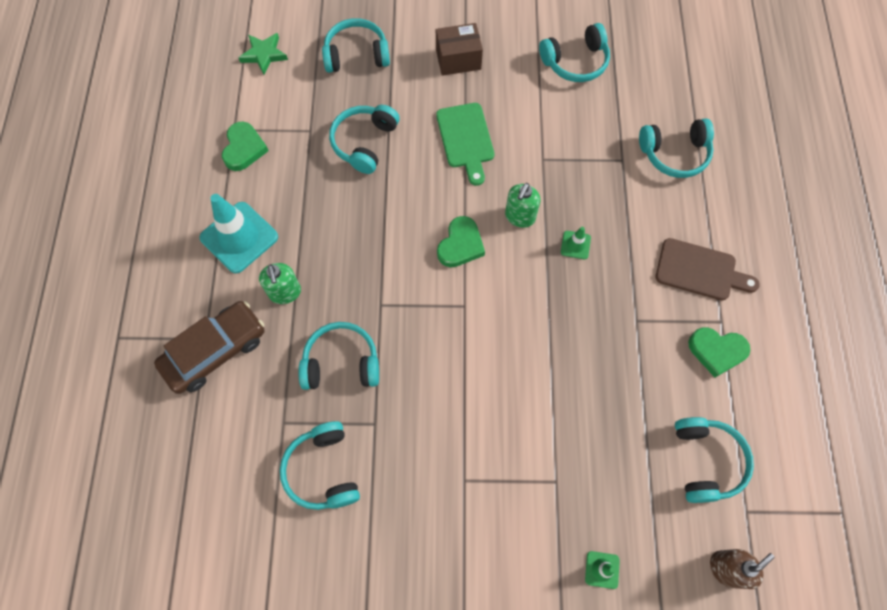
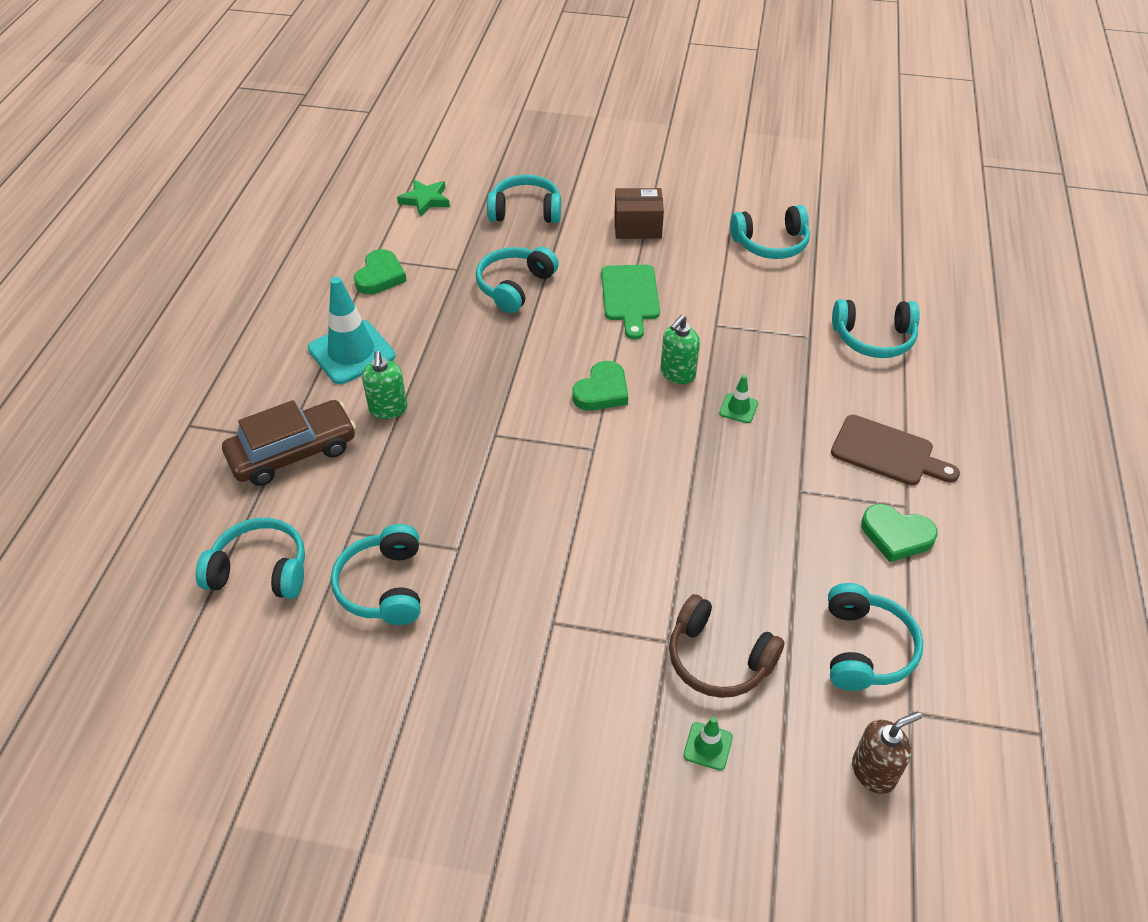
camera: 10 degrees right, 20 degrees down
(341, 363) = (434, 483): turquoise headphones -> turquoise headphones (260, 570)
(597, 491) = (718, 659): none -> brown headphones

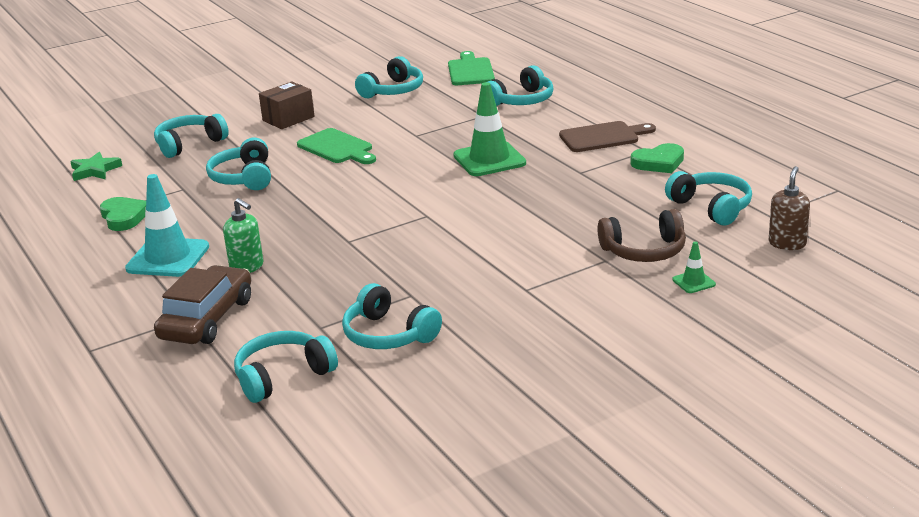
camera: 40 degrees left, 20 degrees down
(602, 391) = (389, 191): green heart -> none
(677, 374) = (427, 164): green soap dispenser -> none
(738, 408) = (489, 159): green traffic cone -> green traffic cone, size x2.18
(877, 259) = (470, 71): none -> green cutting board

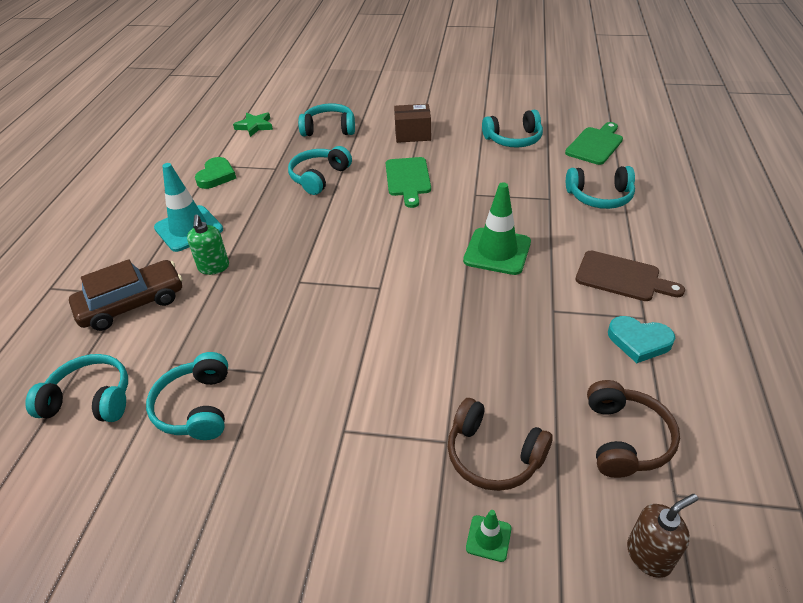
camera: 40 degrees right, 15 degrees up
(659, 162) = (639, 341): green heart -> turquoise heart
(711, 207) = (625, 438): turquoise headphones -> brown headphones

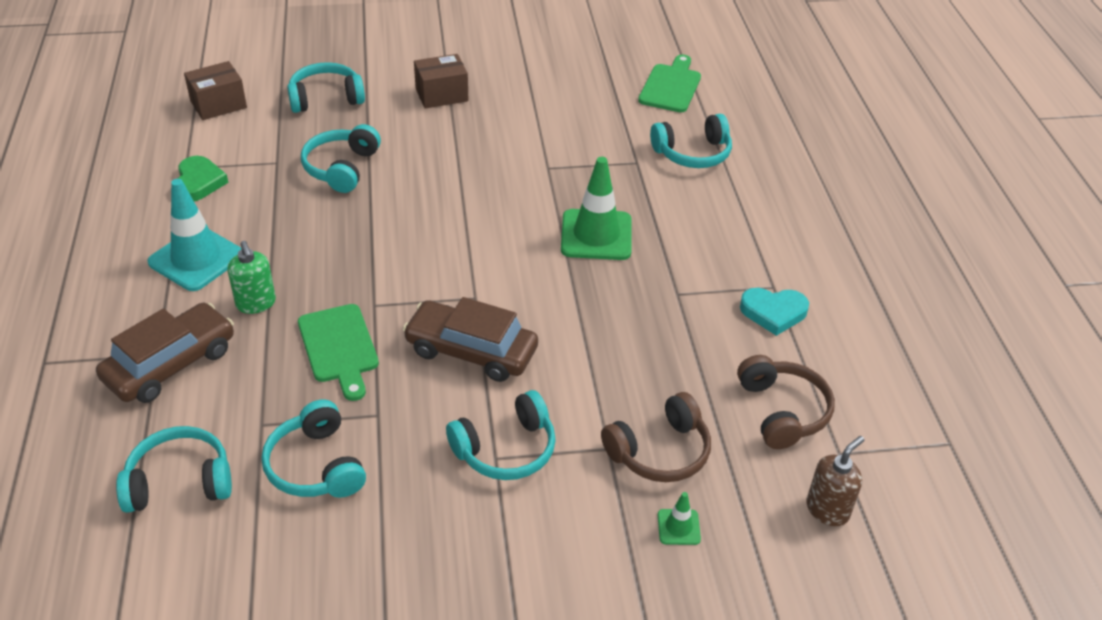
camera: 20 degrees left, 0 degrees up
(255, 126) = (218, 104): green star -> brown box
(360, 331) = (471, 351): none -> brown car
(408, 179) = (458, 157): green cutting board -> green cutting board (339, 347)
(493, 455) = (659, 451): brown headphones -> brown headphones turned 45 degrees counterclockwise
(513, 139) = (571, 89): turquoise headphones -> turquoise headphones (506, 449)
(622, 277) = (740, 246): brown cutting board -> none

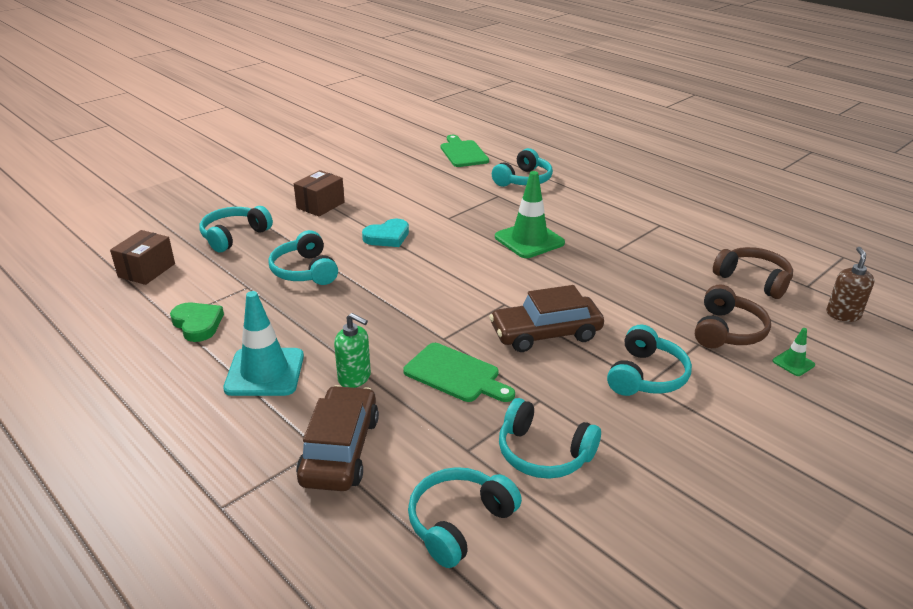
camera: 35 degrees left, 10 degrees down
(773, 312) = (678, 236): turquoise heart -> turquoise heart (387, 237)

